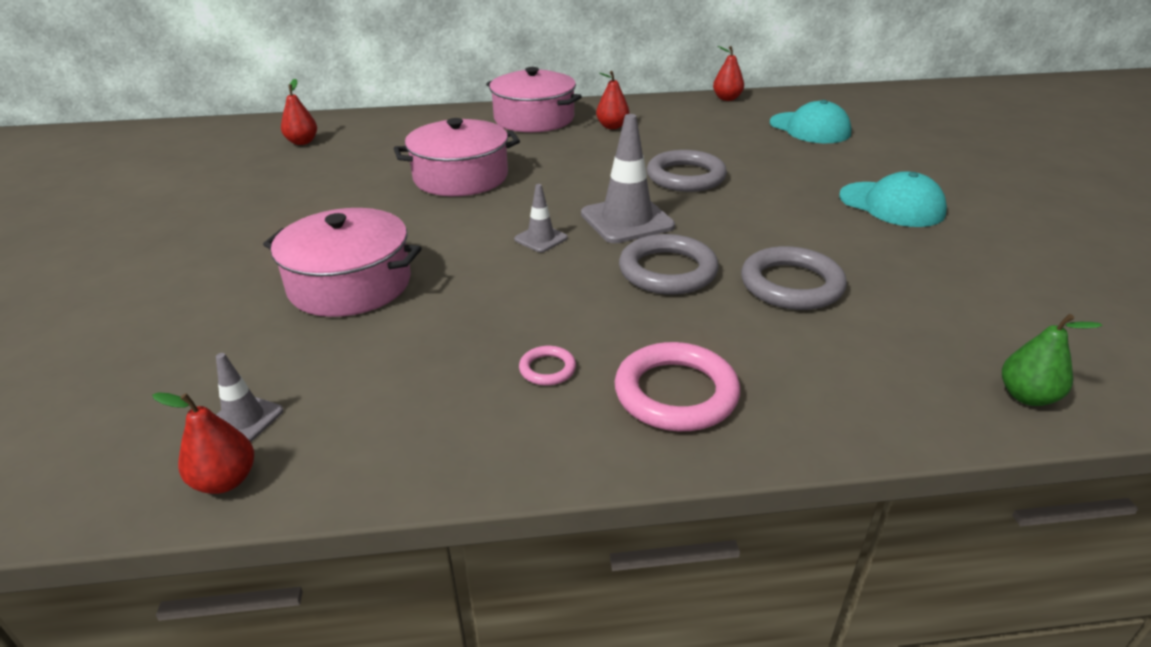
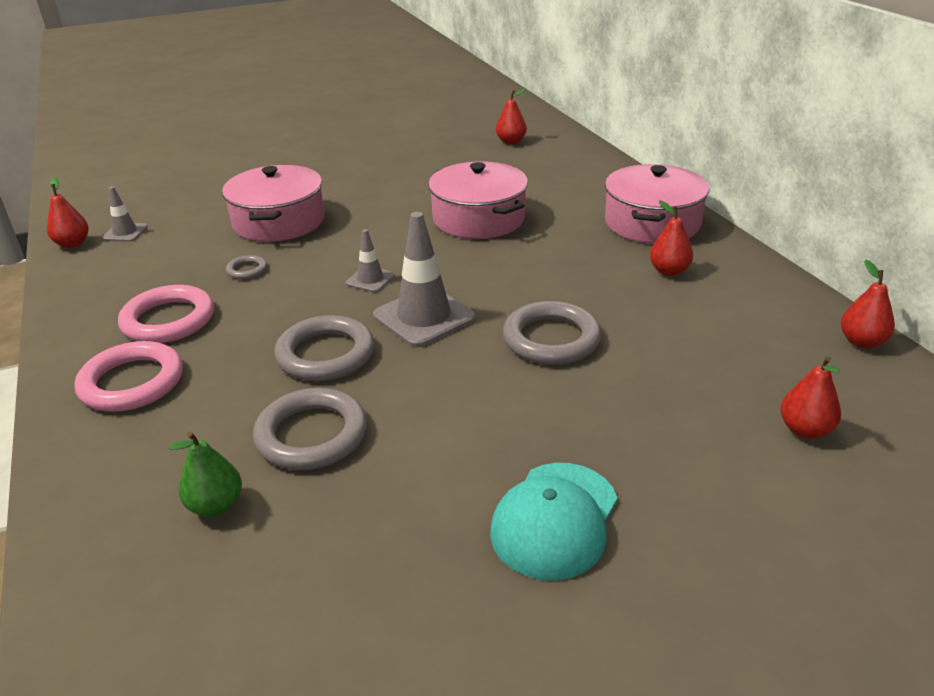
camera: 75 degrees right, 0 degrees up
(462, 310) = (247, 270): none -> grey ring
(547, 369) = (168, 320): pink ring -> pink ring, size x2.07
(809, 128) = (805, 430): turquoise cap -> red pear
(1027, 396) = (98, 617): green pear -> green pear (216, 505)

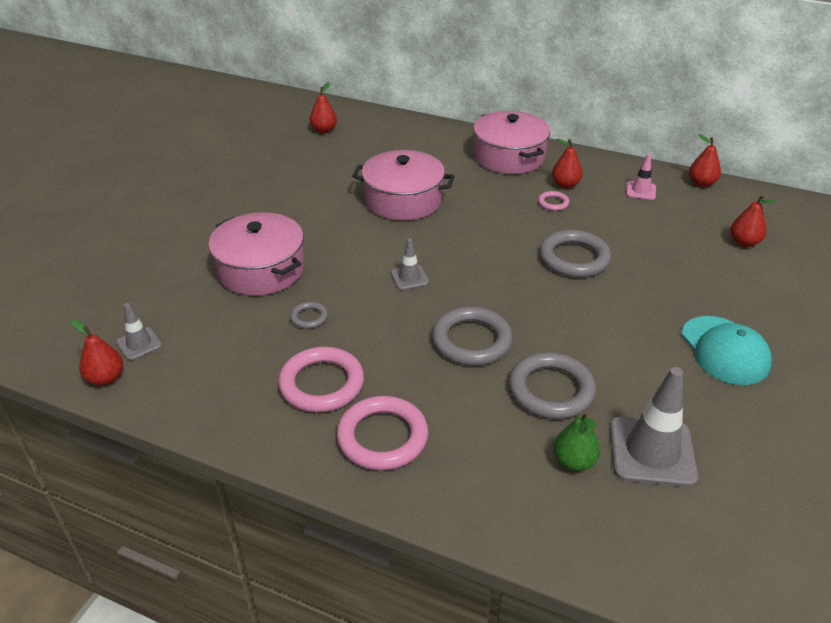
camera: 45 degrees left, 5 degrees up
(424, 317) = (486, 284): grey traffic cone -> grey traffic cone (652, 451)
(623, 281) = (553, 203): none -> pink ring
(756, 314) = (641, 191): none -> pink traffic cone

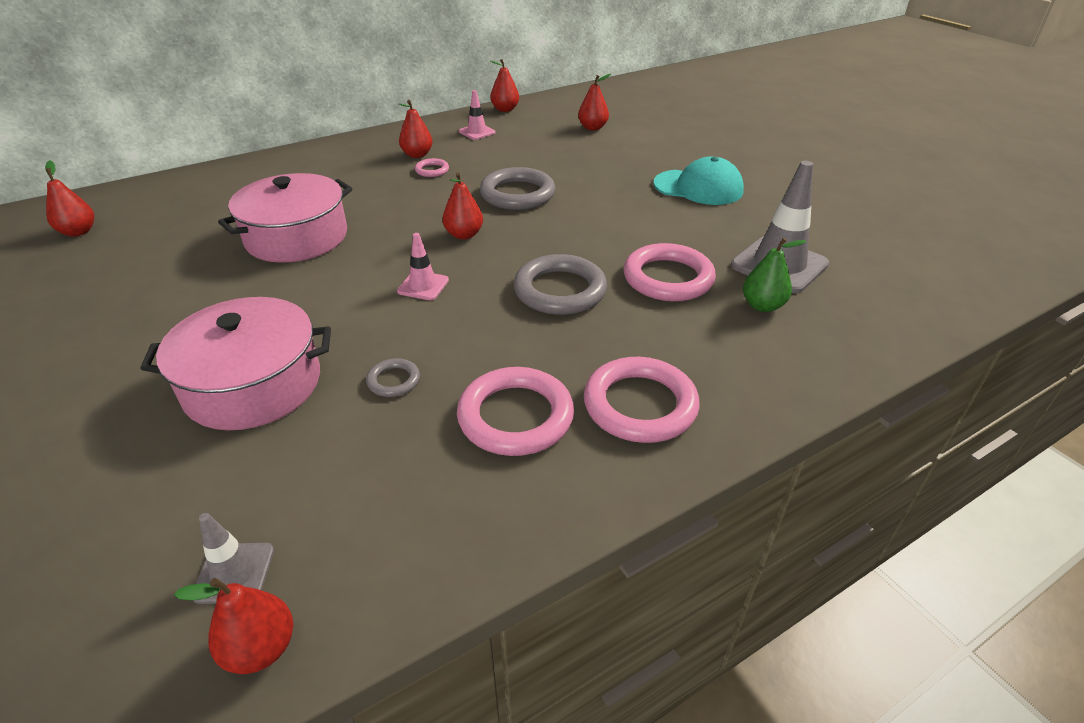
camera: 55 degrees left, 0 degrees up
(409, 278) = (423, 286): grey traffic cone -> pink traffic cone
(488, 262) = (464, 235): none -> red pear
(509, 157) = (333, 159): pink pot -> none
(551, 390) = (668, 278): grey ring -> pink ring

